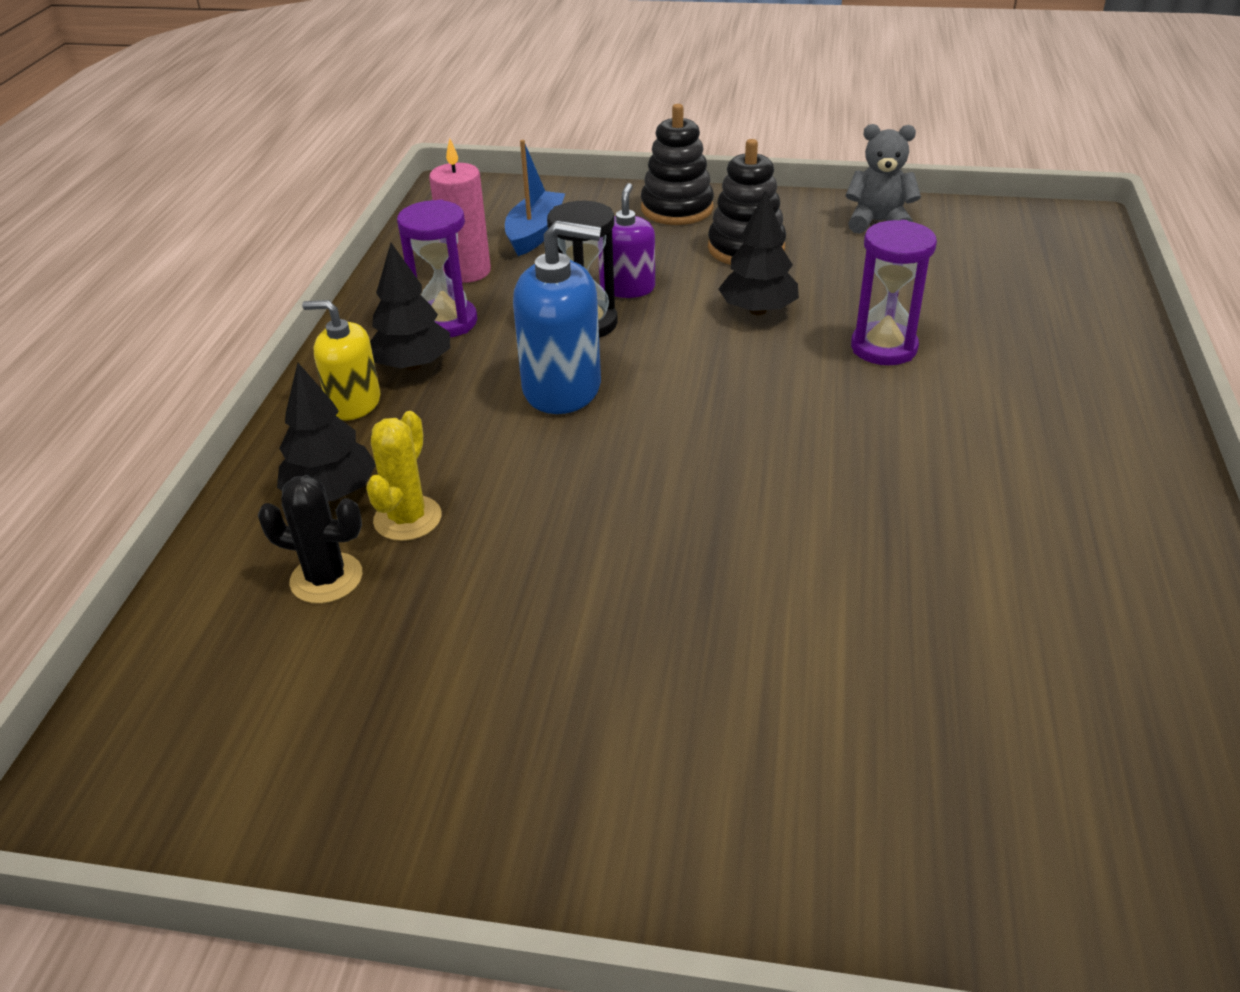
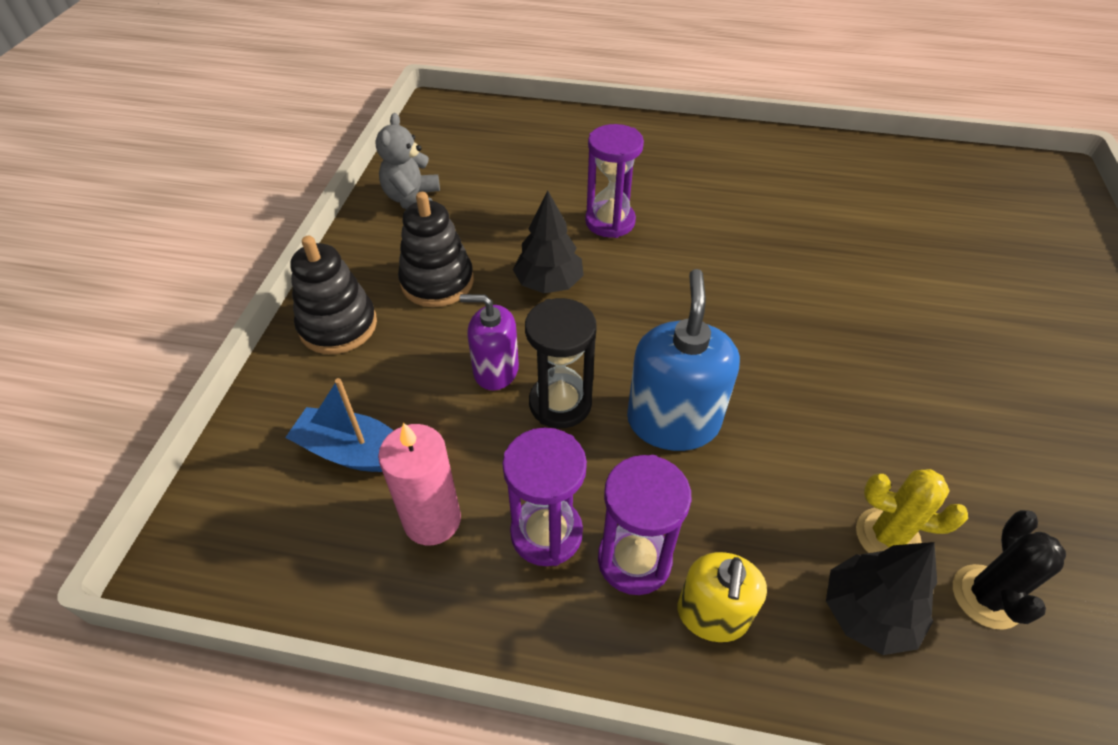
camera: 90 degrees left, 10 degrees up
(413, 365) = (634, 560): black tree -> purple hourglass

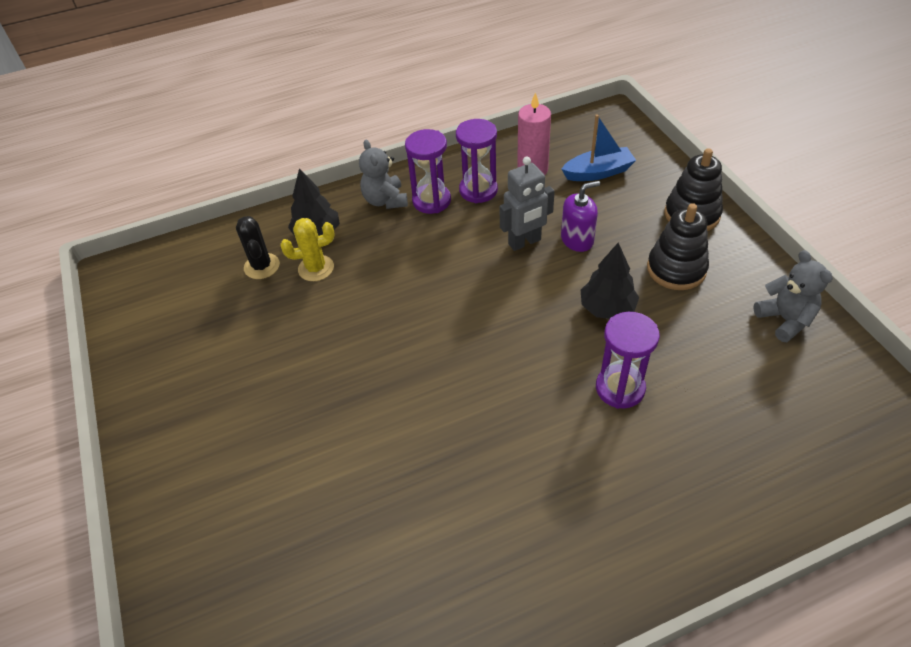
camera: 150 degrees right, 0 degrees up
(560, 403) = (524, 242): black hourglass -> grey robot
(673, 421) = (456, 265): blue soap dispenser -> none
(712, 614) = (385, 200): yellow soap dispenser -> grey teddy bear

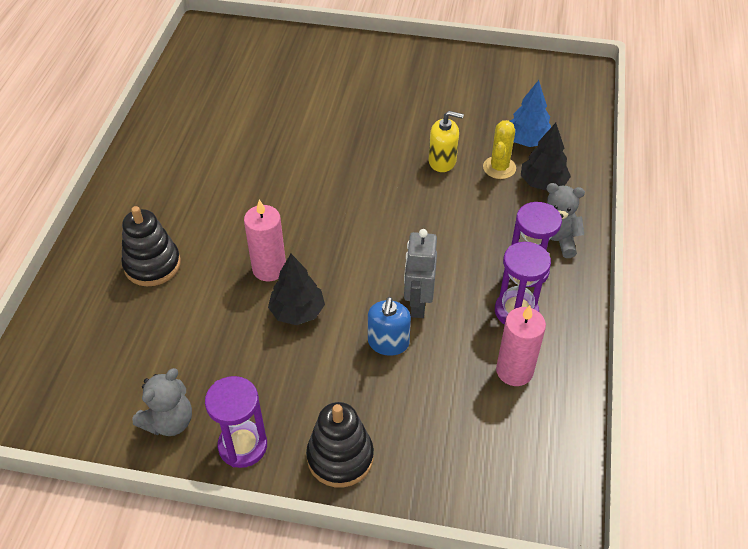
camera: 120 degrees right, 0 degrees up
(262, 266) = (527, 141): black cactus -> blue tree
(335, 311) = (442, 161): none -> yellow soap dispenser
(577, 239) = (388, 343): purple soap dispenser -> blue soap dispenser
(584, 357) = (269, 269): none -> pink candle
(598, 172) = (466, 424): blue boat -> none
(620, 388) = (225, 271): purple hourglass -> purple hourglass (243, 446)
(676, 269) = (290, 389): black stacking toy -> black stacking toy (152, 265)
(785, 320) = (169, 421): grey teddy bear -> grey teddy bear turned 60 degrees counterclockwise

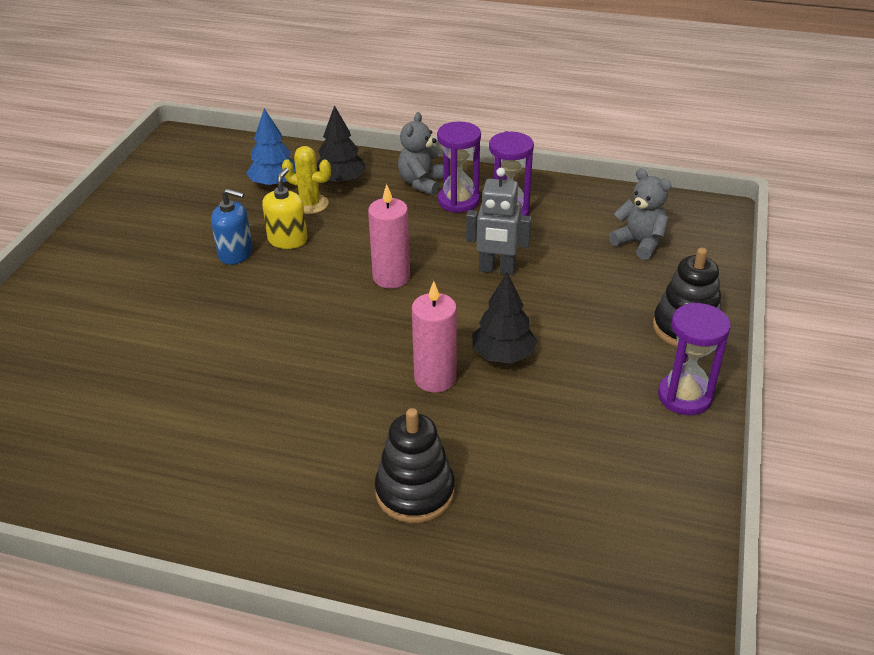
camera: 85 degrees left, 10 degrees down
(169, 421) = (662, 459): grey teddy bear -> grey teddy bear (639, 243)
(388, 343) = (546, 291): blue soap dispenser -> blue soap dispenser (235, 253)
(514, 371) = (577, 219): pink candle -> pink candle (391, 277)

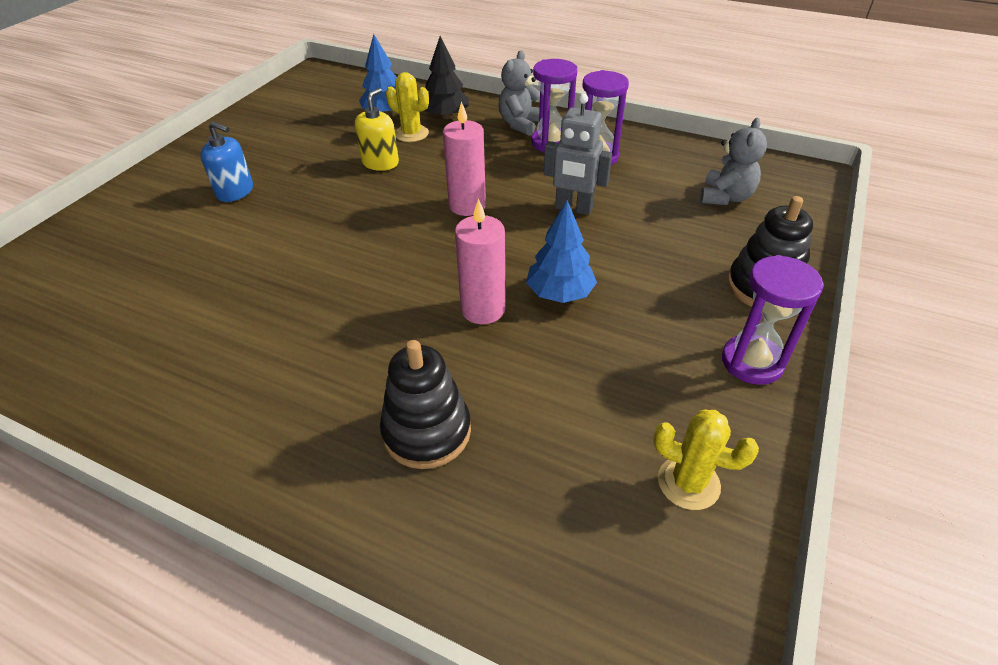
camera: 10 degrees right, 5 degrees up
(235, 253) = (329, 170): blue soap dispenser -> blue soap dispenser (235, 192)
(503, 355) = (559, 293): black tree -> blue tree
(639, 243) = (725, 197): grey teddy bear -> grey teddy bear turned 60 degrees clockwise
(646, 502) = (688, 483): none -> yellow cactus

